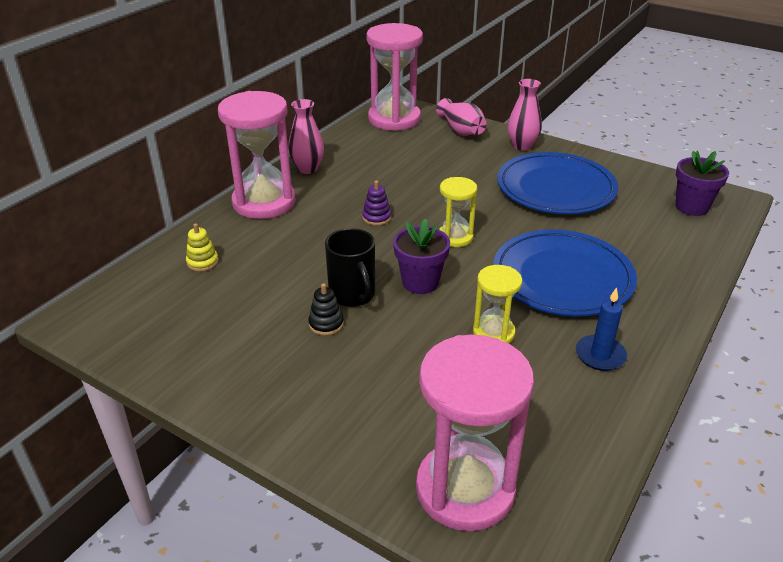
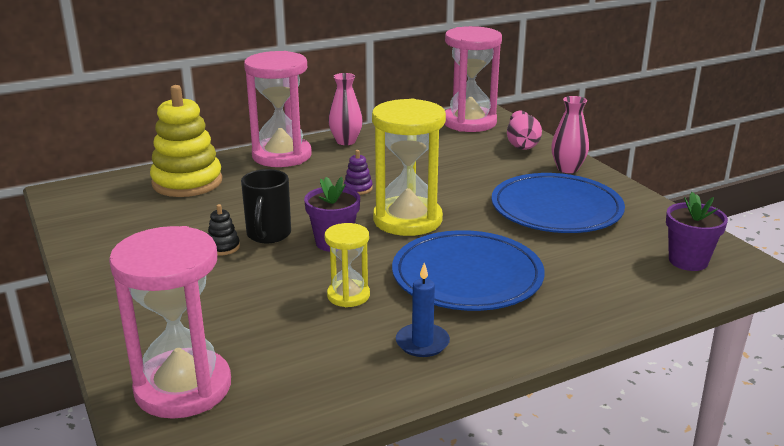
camera: 30 degrees right, 10 degrees down
(202, 262) = (187, 182): yellow stacking toy -> yellow stacking toy, size x2.45
(455, 237) = (407, 220): yellow hourglass -> yellow hourglass, size x1.89

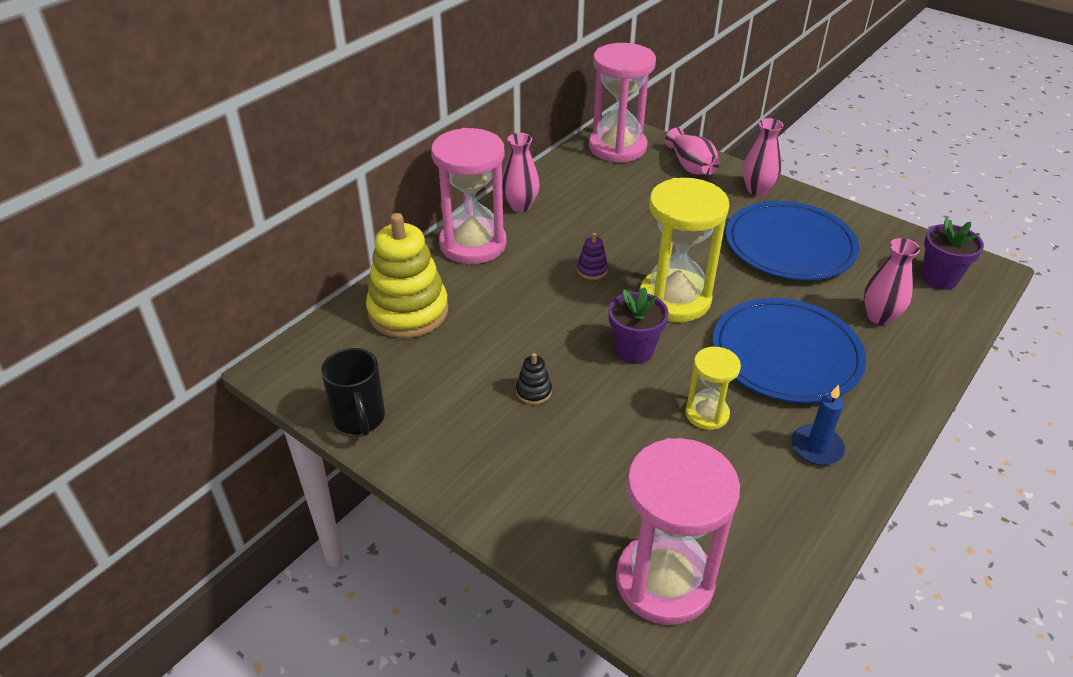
camera: 25 degrees left, 15 degrees up
(268, 235) = (562, 360): black mug -> black mug (359, 419)
(591, 273) = (879, 316): none -> pink vase

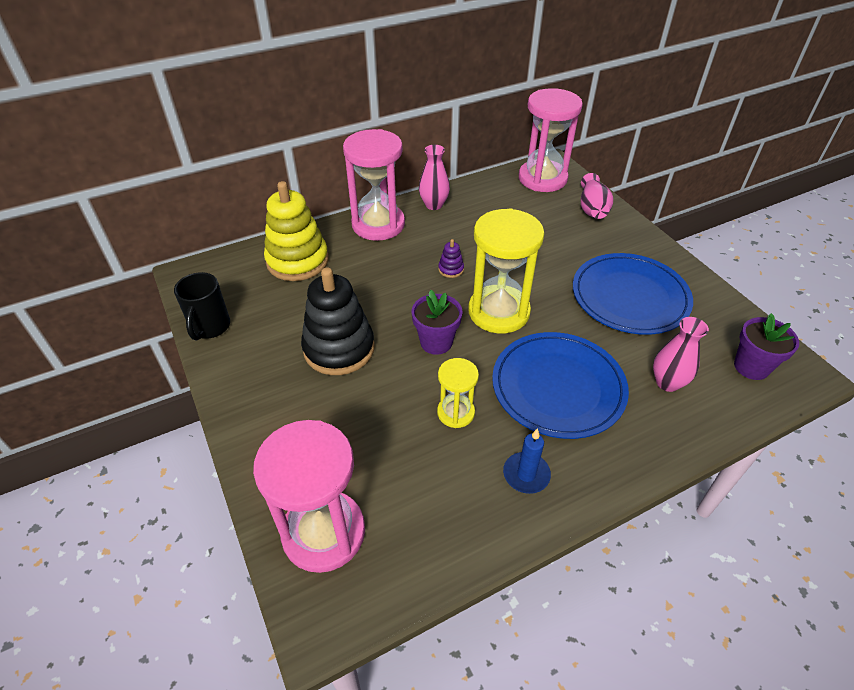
camera: 25 degrees right, 5 degrees up
(533, 391) = (339, 348): black stacking toy -> black stacking toy, size x2.45
(757, 190) = (635, 242): pink vase -> none

